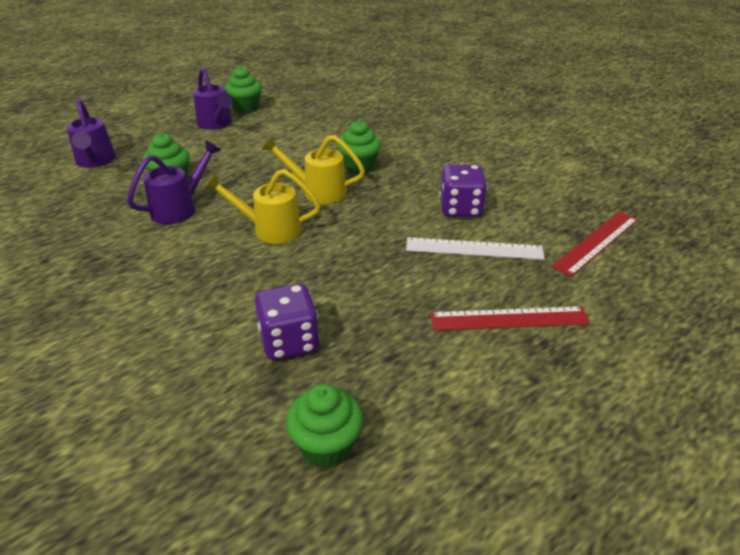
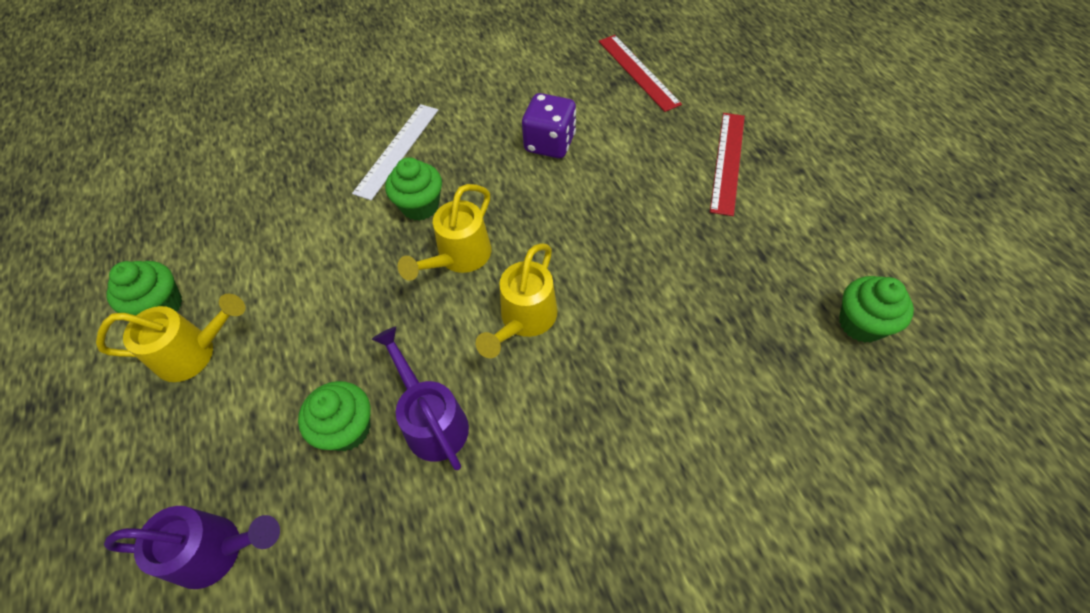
camera: 70 degrees left, 20 degrees up
(216, 124) = (194, 353): purple watering can -> yellow watering can
(289, 341) = (728, 330): purple dice -> none
(474, 249) = (622, 154): white ruler -> white ruler (397, 150)

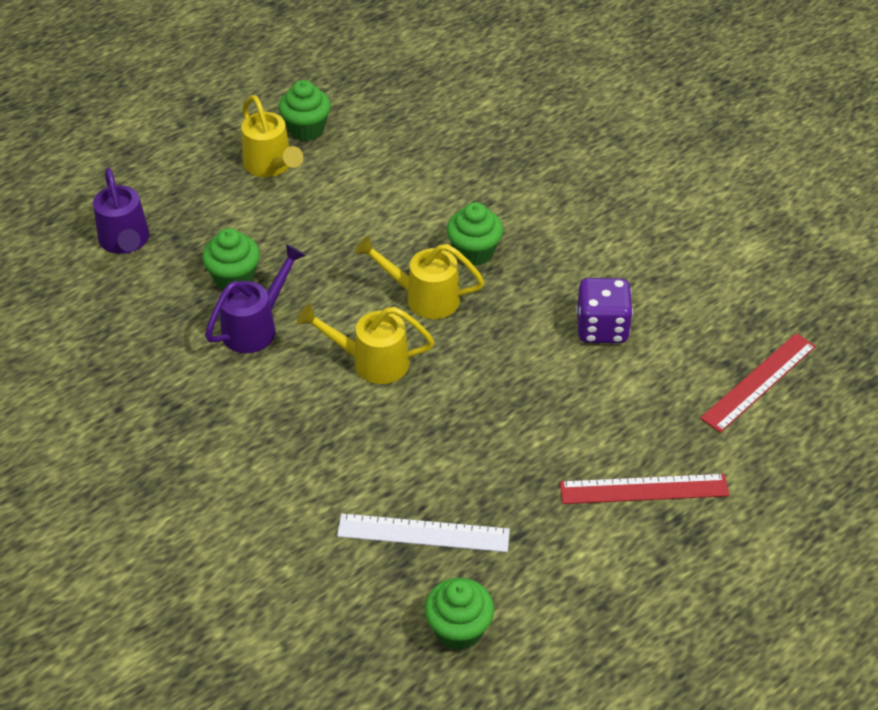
camera: 70 degrees right, 10 degrees down
(397, 150) = (538, 213): white ruler -> white ruler (423, 533)

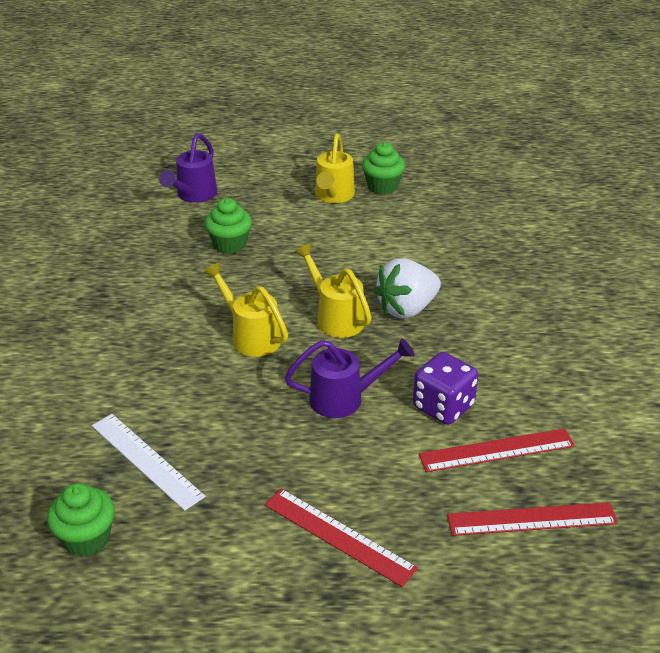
camera: 40 degrees right, 10 degrees down
(256, 327) = (206, 277): purple watering can -> purple watering can (345, 399)
(474, 252) = (406, 309): green cupcake -> white strawberry
(679, 341) = (496, 450): none -> red ruler

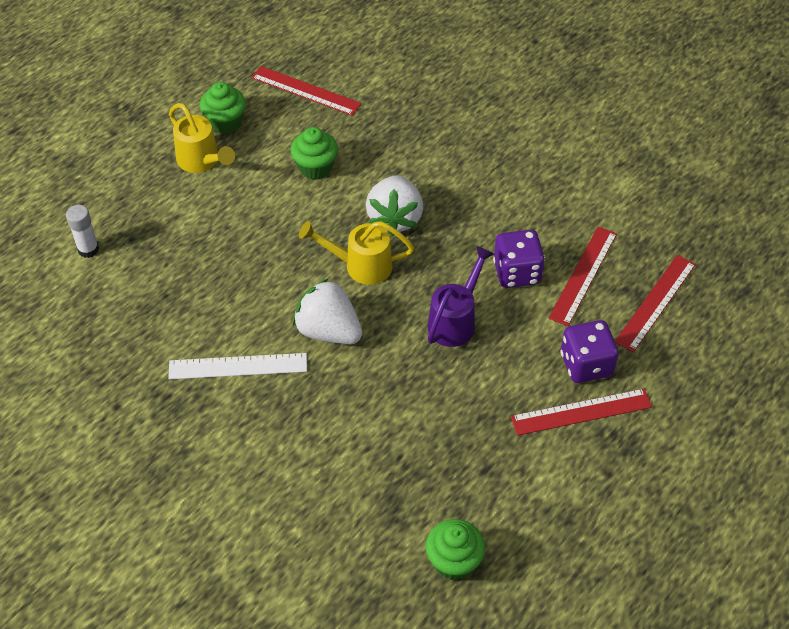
camera: 50 degrees left, 15 degrees up
(146, 460) = (406, 480): white ruler -> white ruler (238, 366)
(193, 195) = (88, 249): purple watering can -> white glue stick
(229, 245) = (192, 270): green cupcake -> green cupcake (315, 168)
(251, 336) = (328, 331): yellow watering can -> white strawberry
(396, 509) = (586, 364): none -> purple dice
(466, 202) = (306, 90): none -> red ruler

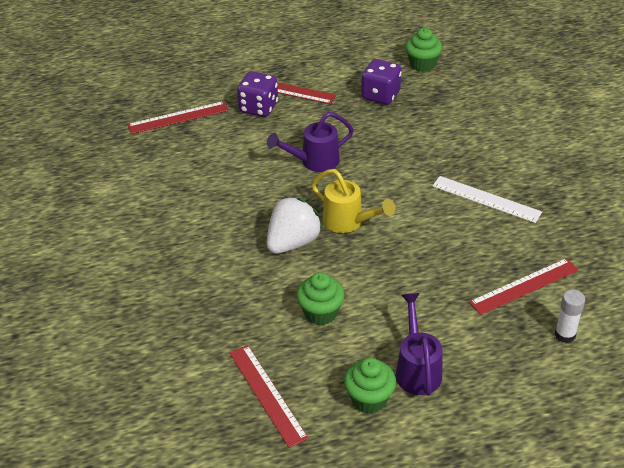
camera: 145 degrees left, 10 degrees down
(202, 161) = (417, 369): yellow watering can -> purple watering can
(328, 331) = (406, 192): white strawberry -> none
(517, 272) = (244, 170): purple dice -> purple dice (380, 95)
(583, 275) = (203, 150): red ruler -> red ruler (524, 286)

